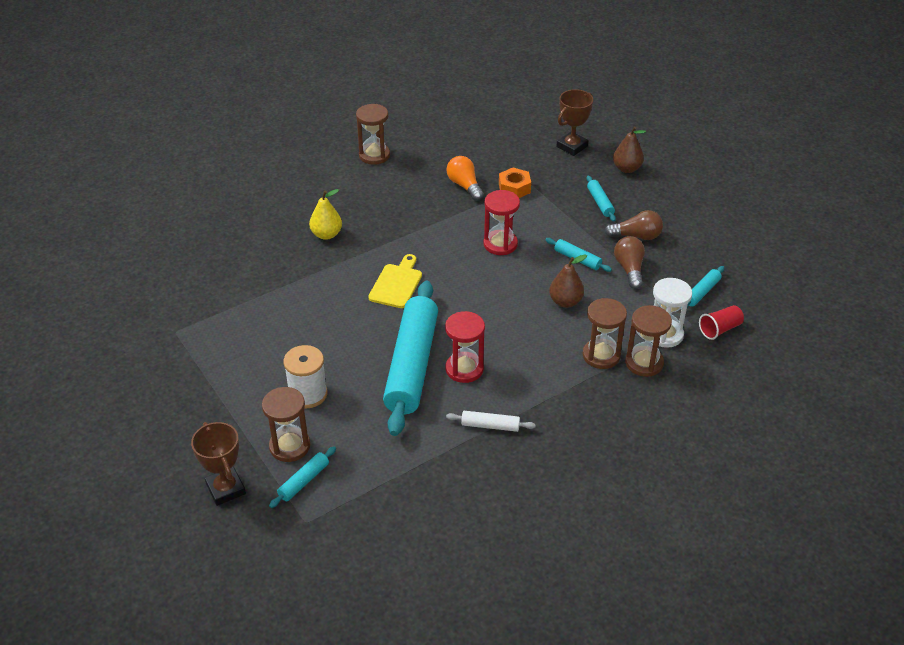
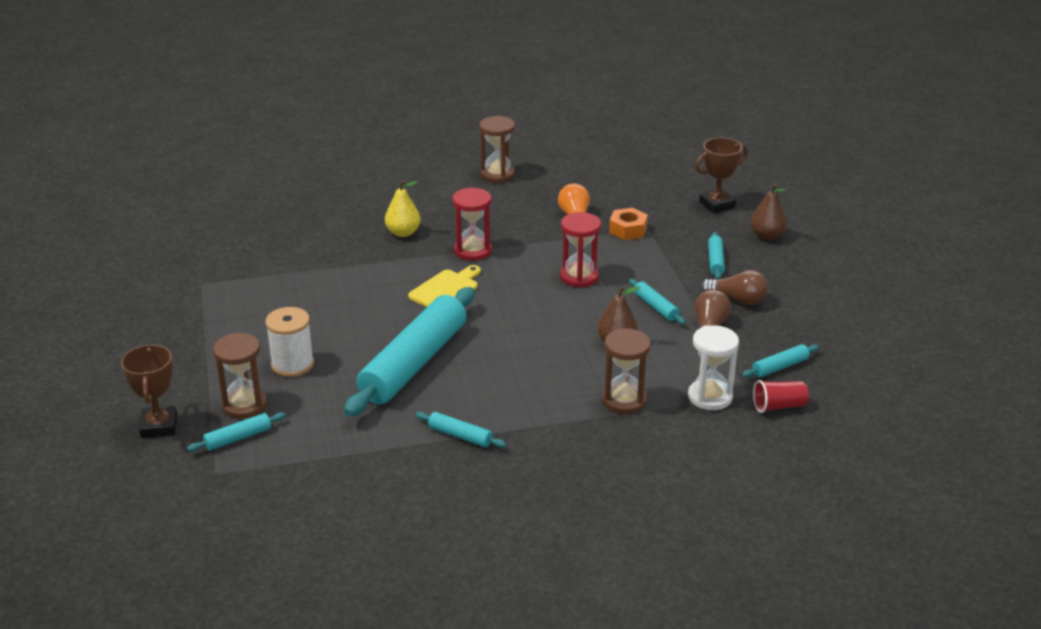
camera: 20 degrees right, 10 degrees down
(464, 369) = (466, 379): red hourglass -> red hourglass (473, 251)
(490, 425) = (460, 436): white rolling pin -> turquoise rolling pin
(644, 363) = (668, 418): brown hourglass -> none

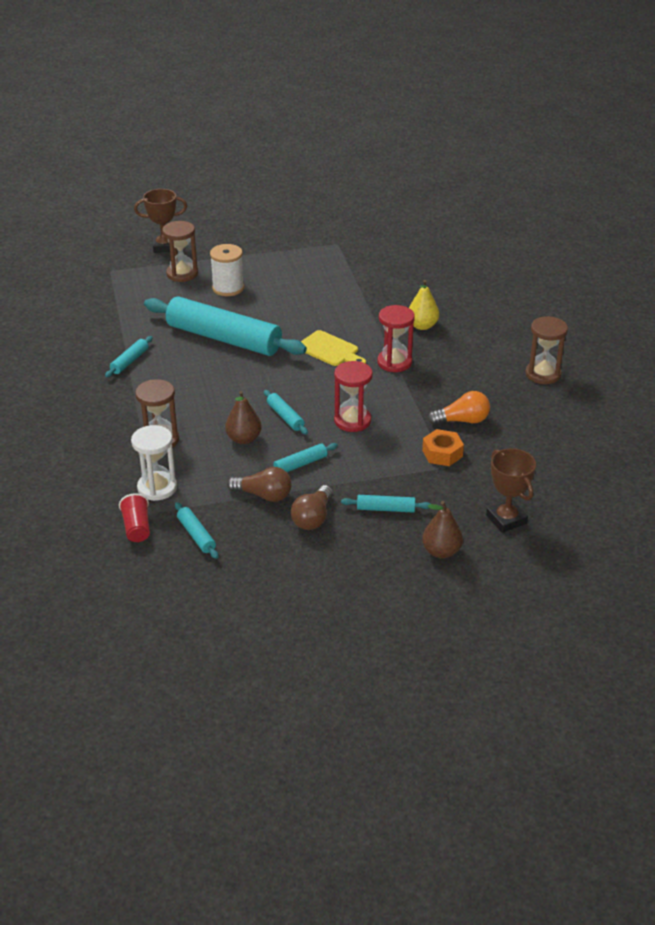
camera: 90 degrees right, 5 degrees up
(238, 438) = (145, 275): turquoise rolling pin -> turquoise rolling pin (285, 417)

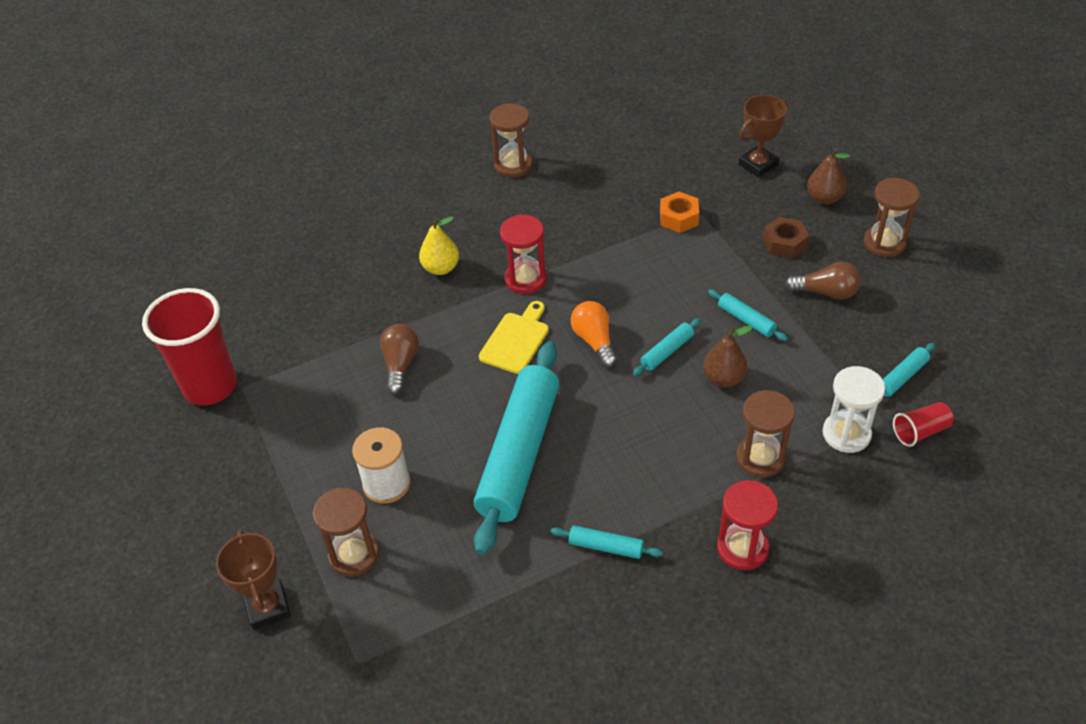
camera: 100 degrees left, 10 degrees up
(263, 495) = (811, 338): brown light bulb -> brown light bulb (400, 365)
(343, 233) = (210, 386): none -> red cup
(352, 421) = (651, 293): red hourglass -> red hourglass (742, 548)
(362, 574) = (884, 243): none -> brown hourglass
(385, 509) = (784, 243): turquoise rolling pin -> brown nut
(462, 420) = (617, 211): orange light bulb -> orange light bulb (594, 341)

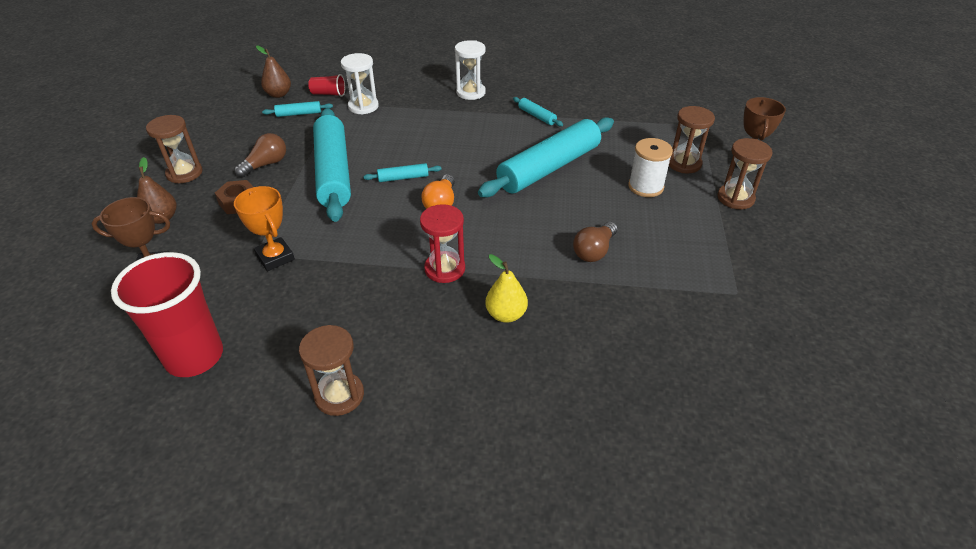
camera: 150 degrees left, 5 degrees down
(210, 386) = (768, 306): red cup -> red cup (194, 357)
(516, 340) = (494, 228): yellow cutting board -> none
(679, 218) = (275, 257): orange nut -> orange trophy
(723, 378) = (389, 151): brown pear -> brown pear (278, 94)
(742, 548) = (471, 92): red hourglass -> white hourglass
(746, 320) = (333, 172): turquoise rolling pin -> turquoise rolling pin, size x2.44
(760, 458) = (418, 115): brown hourglass -> brown hourglass (735, 198)
(826, 292) = (266, 164): brown light bulb -> brown light bulb turned 90 degrees clockwise

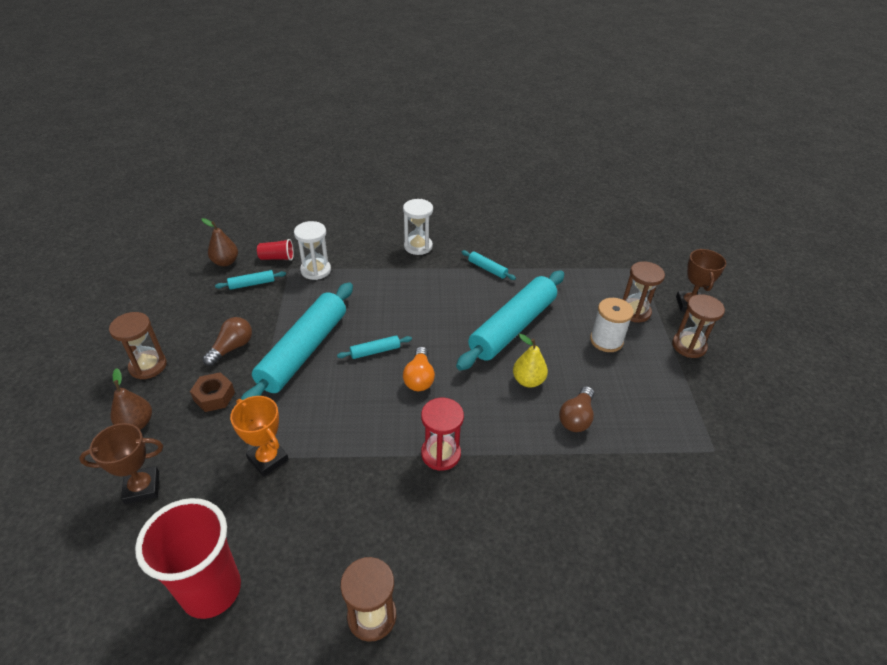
camera: 10 degrees left, 0 degrees up
(333, 172) = (303, 351): turquoise rolling pin -> turquoise rolling pin turned 45 degrees clockwise
(506, 314) = (511, 500): yellow pear -> yellow pear (528, 381)

